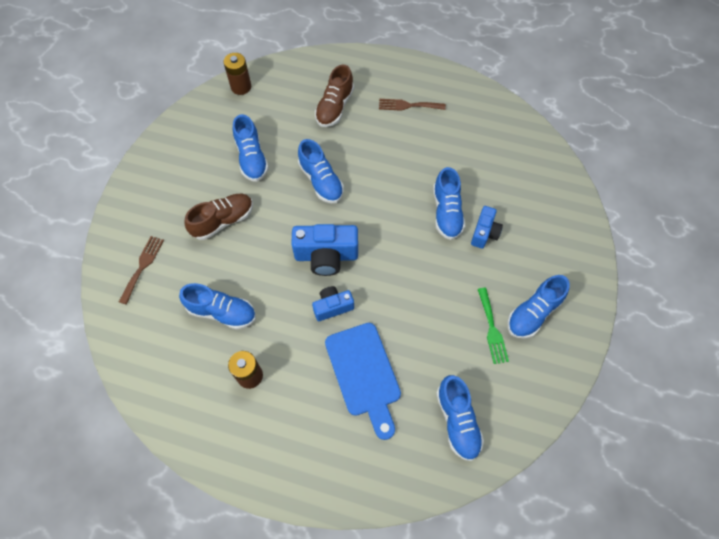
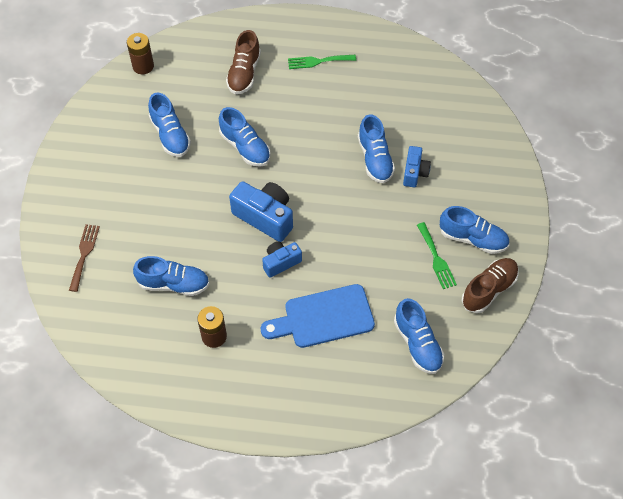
camera: 10 degrees left, 5 degrees down
(223, 221) = (155, 199): brown shoe -> brown shoe (489, 290)
(326, 256) = (265, 217): blue camera -> blue camera turned 135 degrees counterclockwise
(364, 374) = (323, 317): blue cutting board -> blue cutting board turned 105 degrees clockwise
(408, 105) = (318, 61): brown fork -> green fork
(533, 313) = (473, 238): blue shoe -> blue shoe turned 105 degrees counterclockwise

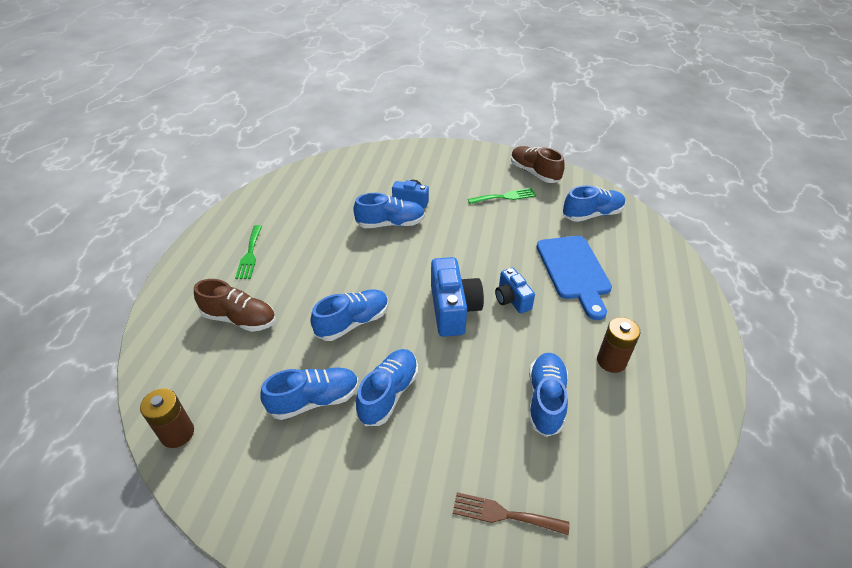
camera: 85 degrees left, 15 degrees down
(265, 217) = (453, 309): blue camera -> blue camera turned 135 degrees clockwise
(473, 238) = (484, 176): blue shoe -> blue shoe (388, 393)

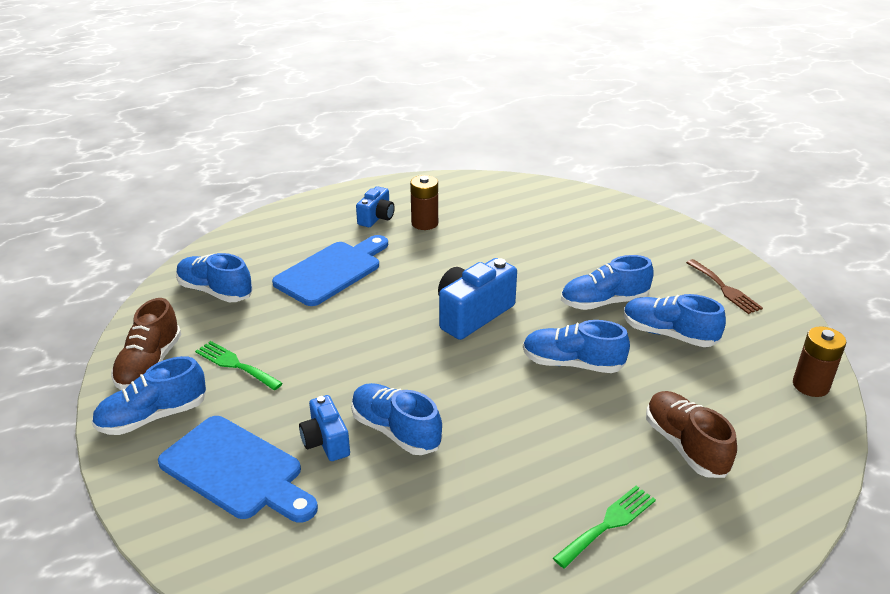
camera: 130 degrees left, 10 degrees down
(424, 172) = (237, 470): none -> blue cutting board
(504, 514) = (605, 221): brown fork -> brown fork (724, 289)
(512, 299) = (416, 289): blue camera -> blue camera (376, 218)
(545, 400) = (501, 236): blue shoe -> blue shoe (153, 417)

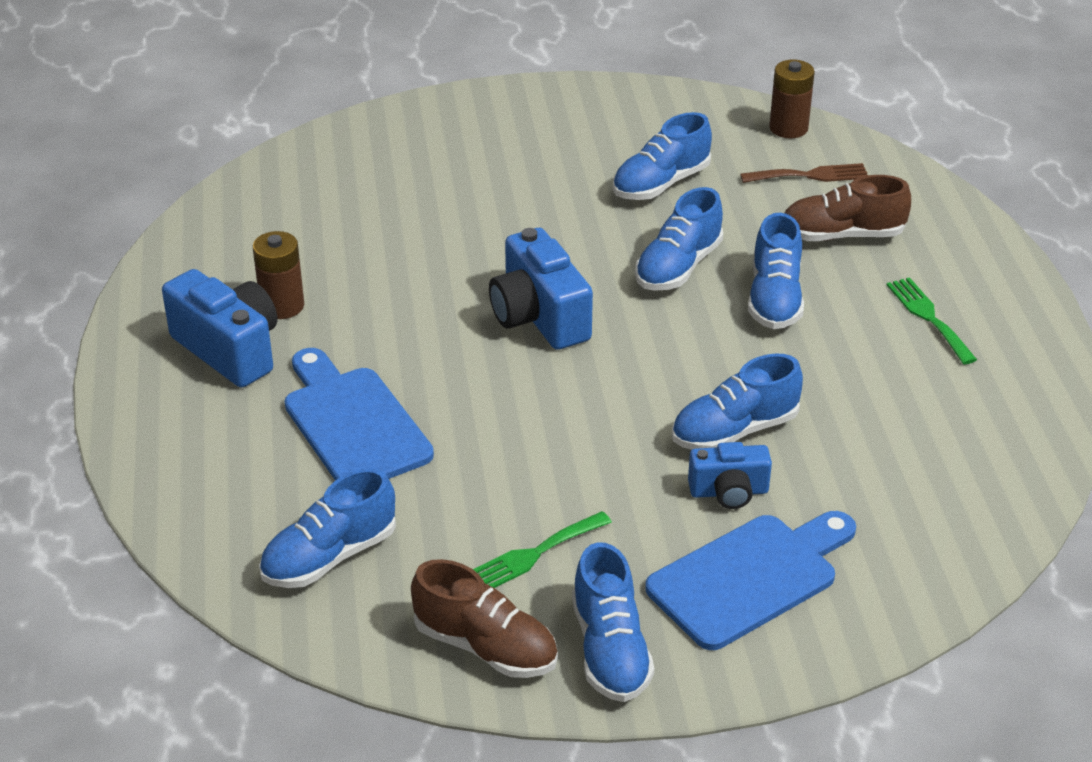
camera: 70 degrees left, 5 degrees up
(376, 218) = (229, 350): blue camera -> blue camera, size x1.67
(604, 302) = (574, 208): blue shoe -> blue shoe (774, 299)
(724, 289) = (599, 116): brown fork -> brown fork (810, 175)

